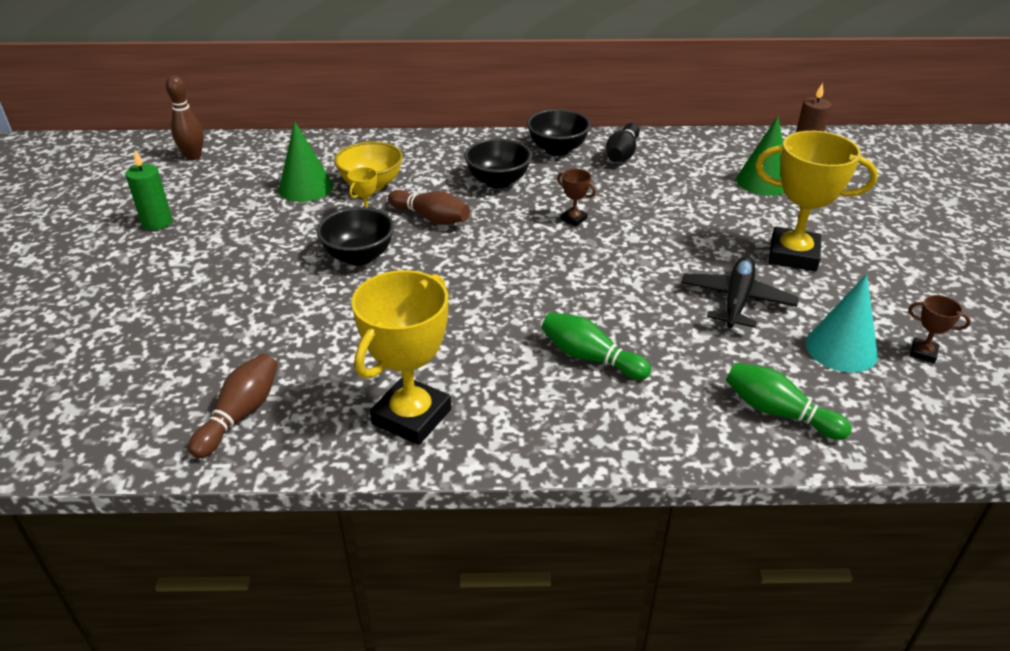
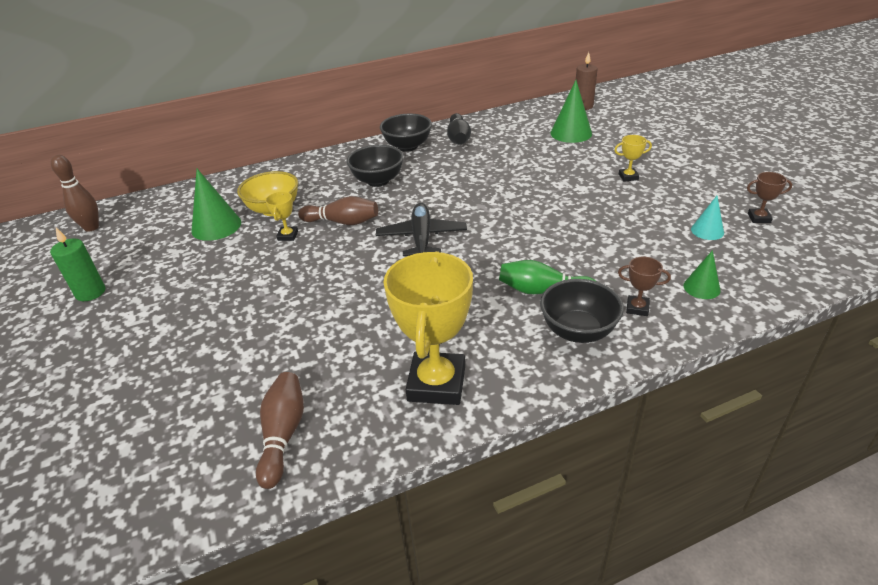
camera: 20 degrees left, 0 degrees up
(359, 256) = (302, 268): black bowl -> black bowl (578, 331)
(574, 219) = (456, 193): brown trophy -> brown trophy (637, 308)
(736, 300) = (614, 218): black plane -> black plane (422, 238)
(778, 412) = (701, 288): green bowling pin -> green cone
(793, 255) = (628, 177): yellow trophy -> yellow trophy, size x0.44
(841, 349) = (707, 231): turquoise cone -> turquoise cone, size x0.59

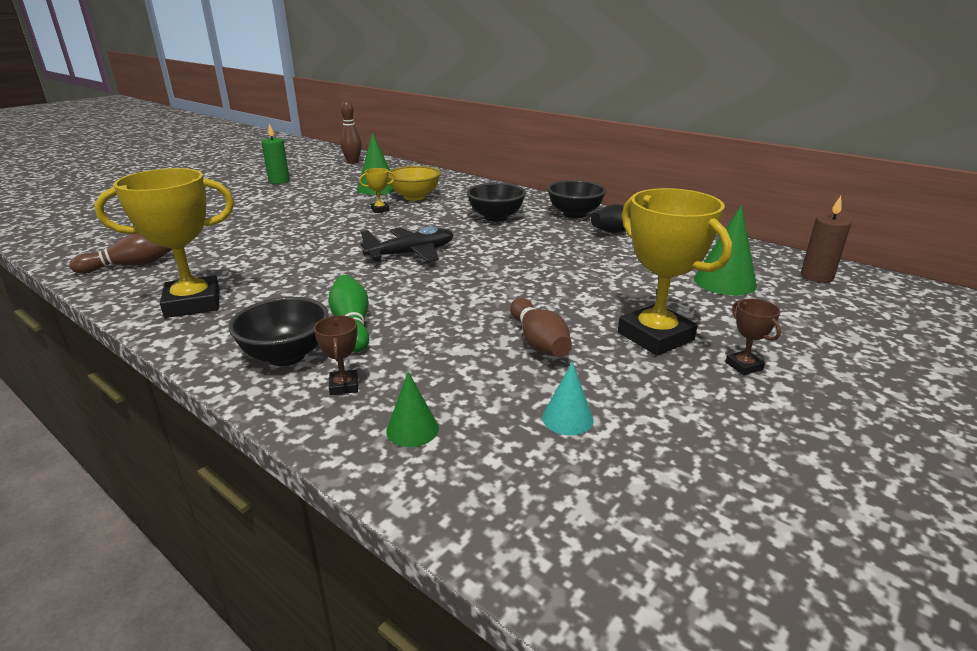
camera: 60 degrees right, 10 degrees down
(342, 222) = (414, 221): brown bowling pin -> brown bowling pin (538, 342)
(628, 177) = (655, 336): yellow trophy -> yellow trophy, size x2.28
(759, 218) = (655, 468): brown trophy -> brown trophy (744, 366)

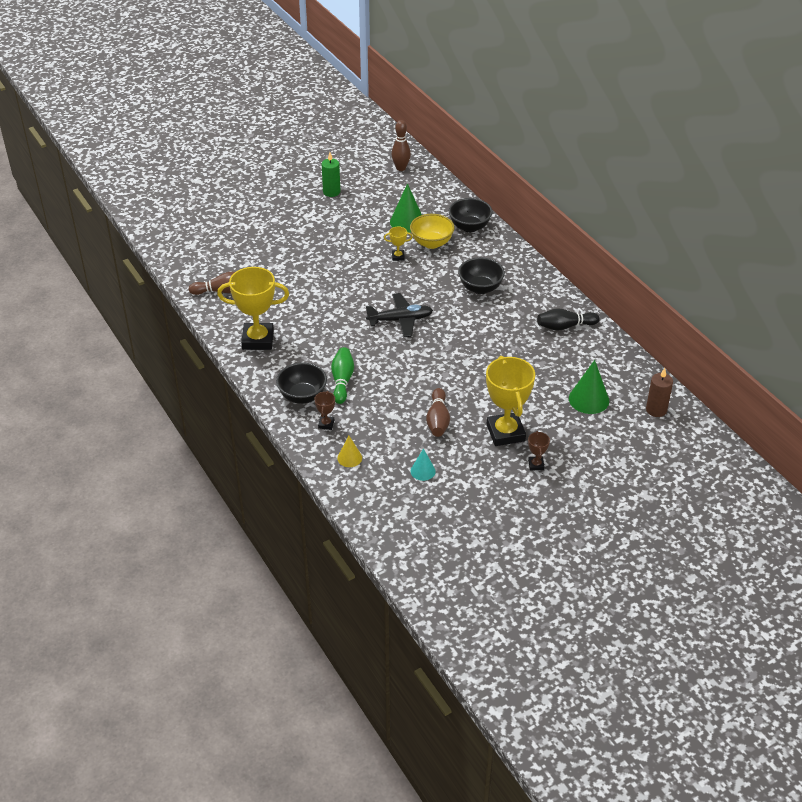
camera: 20 degrees right, 15 degrees up
(412, 429) = (349, 458): green cone -> yellow cone
(574, 214) = (543, 297): black bowl -> black bowl (469, 227)

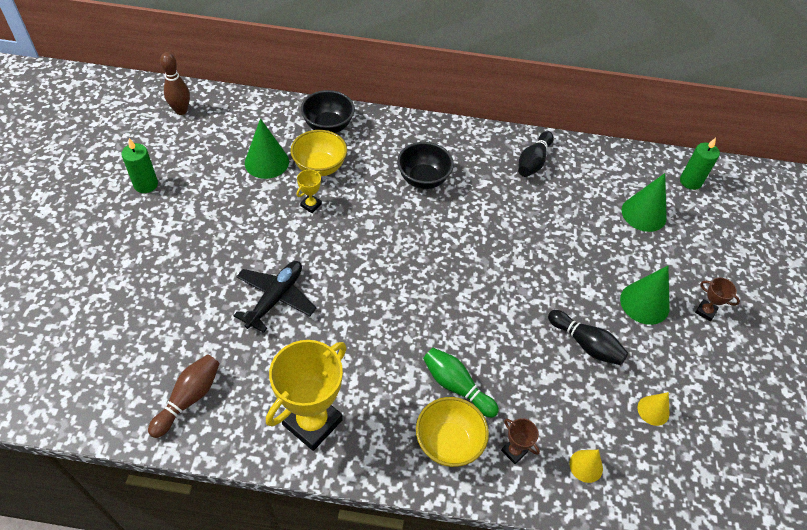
camera: 55 degrees left, 10 degrees up
(302, 396) = (448, 443): black bowl -> yellow bowl
(400, 320) = (408, 270): black plane -> black plane (275, 298)
(423, 471) = (653, 410): turquoise cone -> yellow cone
(438, 420) = (586, 344): brown bowling pin -> black bowling pin
(505, 433) = (644, 303): yellow trophy -> green cone
(656, 410) = (690, 181): brown candle -> green candle

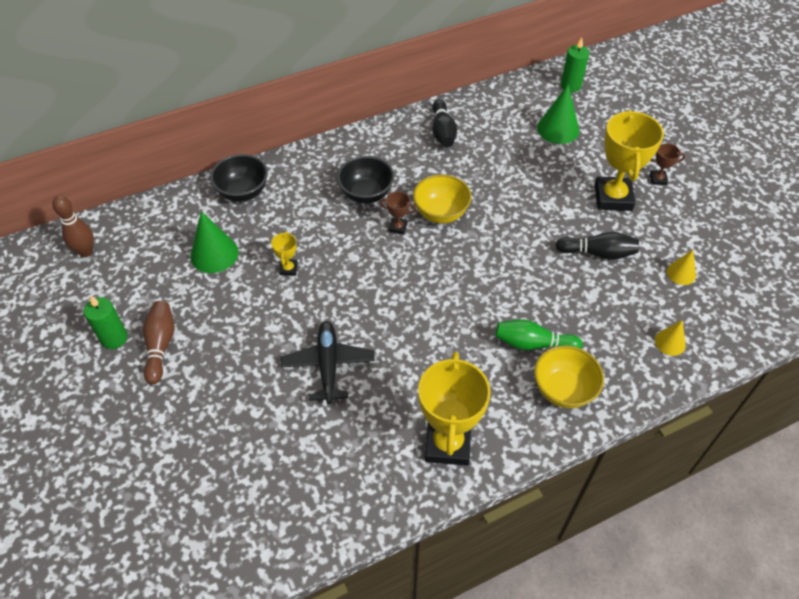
camera: 30 degrees left, 0 degrees up
(189, 398) = (328, 494): brown bowling pin -> brown bowling pin (161, 345)
(320, 167) = (267, 232): yellow bowl -> yellow bowl (441, 213)
(514, 451) = (614, 365): brown trophy -> brown trophy (398, 227)
(644, 303) = (613, 197): green cone -> yellow trophy

